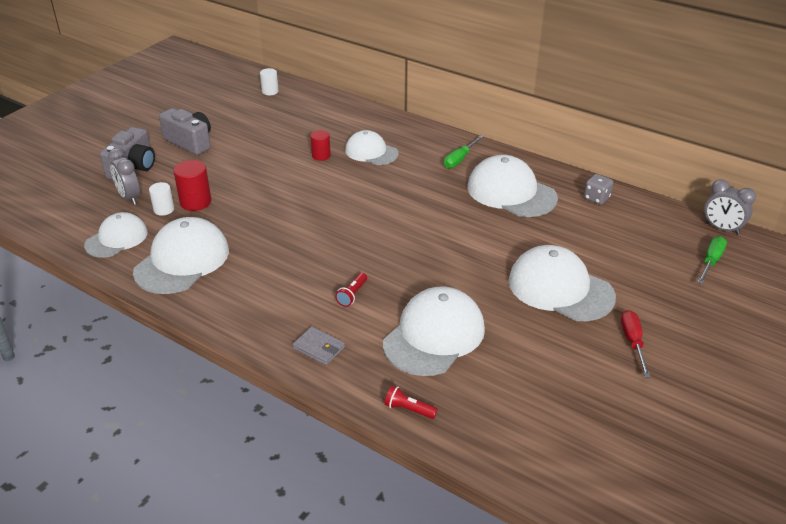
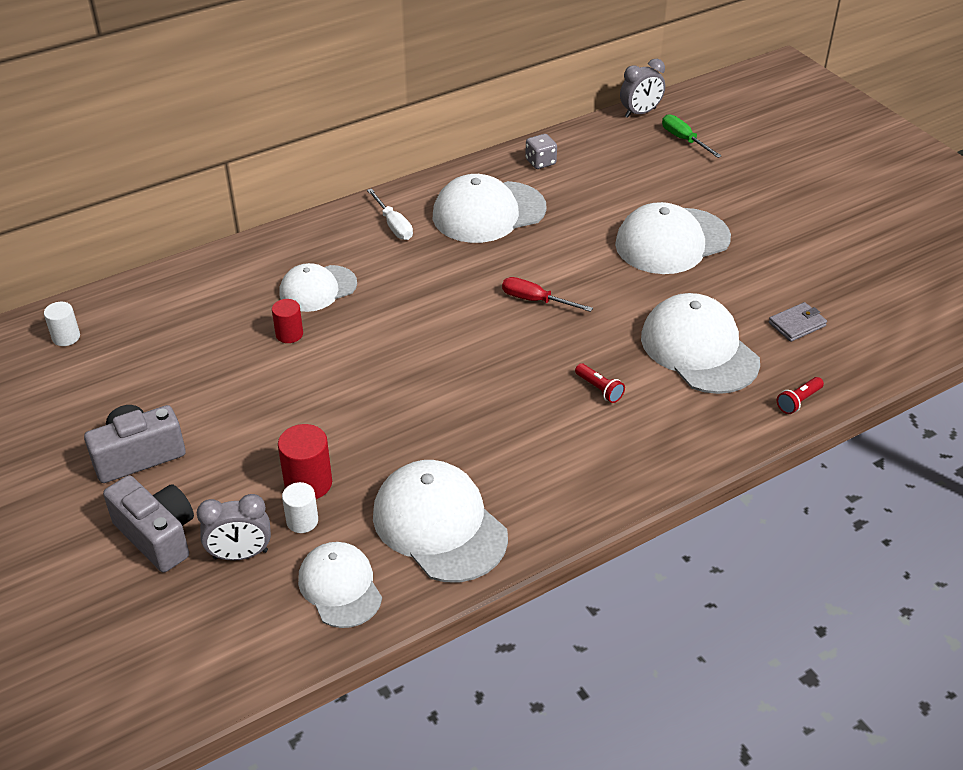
camera: 65 degrees left, 5 degrees up
(319, 348) = (676, 441): grey wallet -> grey wallet (797, 324)
(460, 159) = (393, 225): green screwdriver -> white screwdriver
(633, 342) = (770, 229): red screwdriver -> red screwdriver (535, 300)

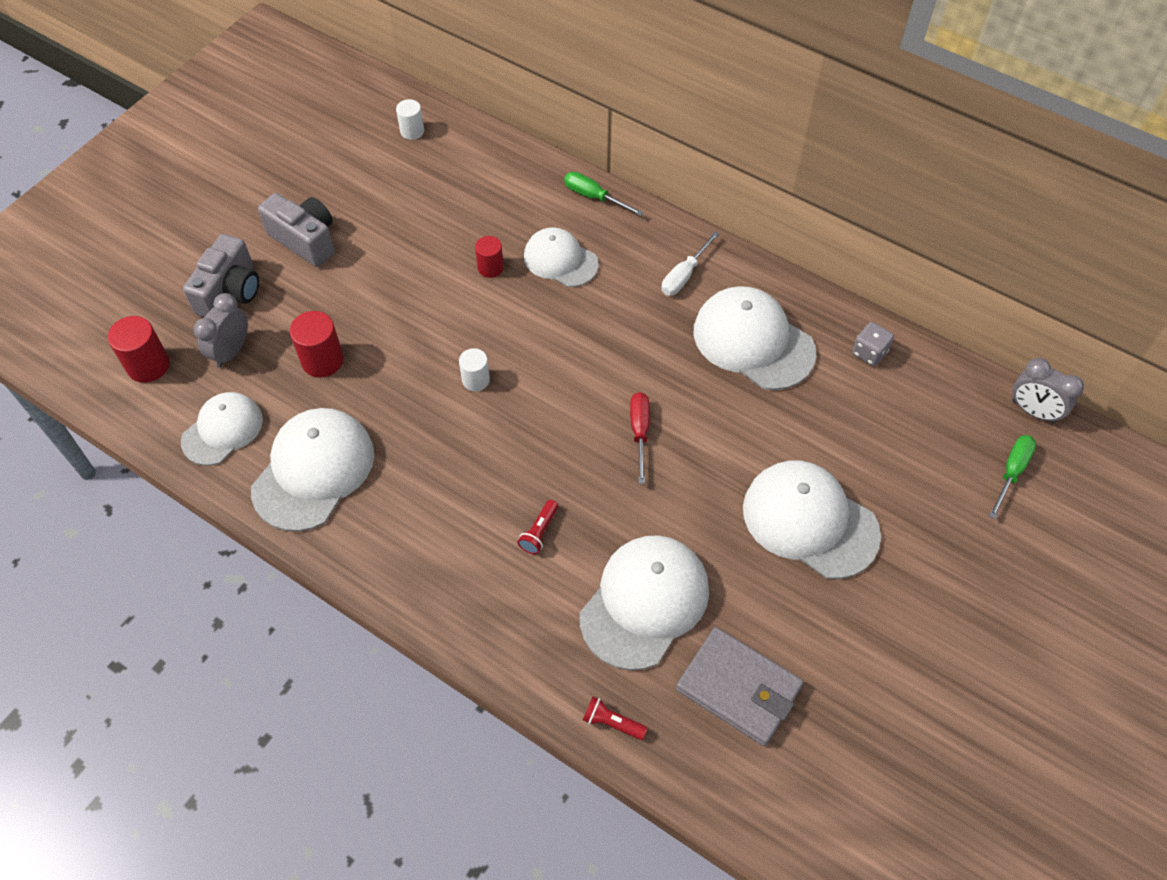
camera: 65 degrees right, 15 degrees up
(203, 634) = (148, 365): none -> red cylinder
(240, 554) = (231, 351): grey clock -> grey clock turned 60 degrees clockwise
(263, 247) = (594, 197): none -> green screwdriver
(302, 521) = (280, 375): white cylinder -> white cylinder (476, 380)
(797, 324) = (738, 688): grey wallet -> grey wallet, size x1.85

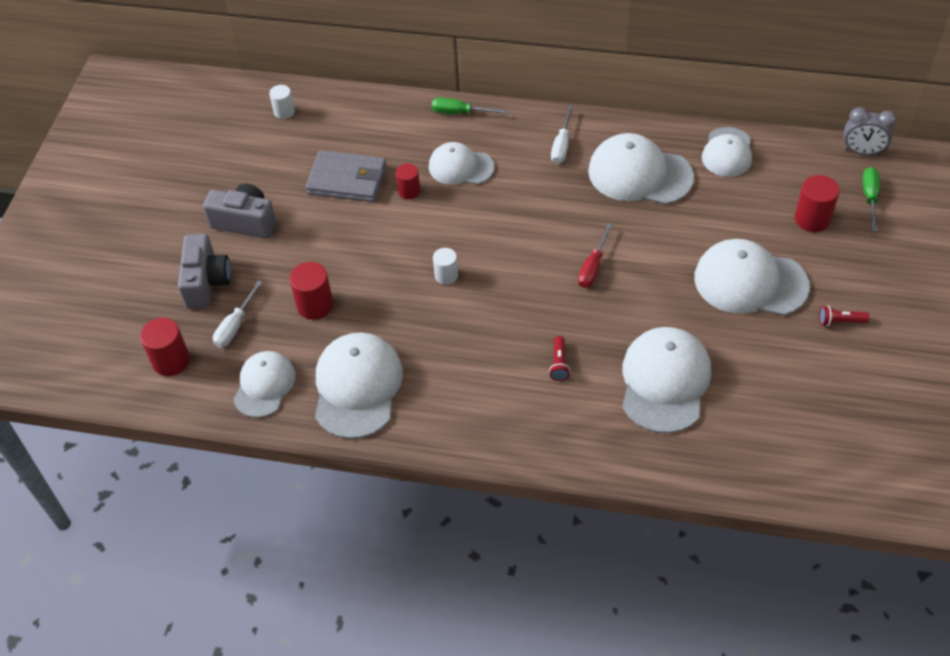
camera: 20 degrees left, 5 degrees down
(231, 351) = (235, 325): grey clock -> white screwdriver
(612, 723) = (688, 471): red flashlight -> red flashlight (840, 321)
(639, 432) = (593, 267): red screwdriver -> red screwdriver turned 135 degrees counterclockwise
(738, 688) = (764, 412): grey wallet -> grey wallet (347, 180)
(869, 352) = (727, 152): grey dice -> white cap
(926, 472) = (812, 219): none -> red cylinder

